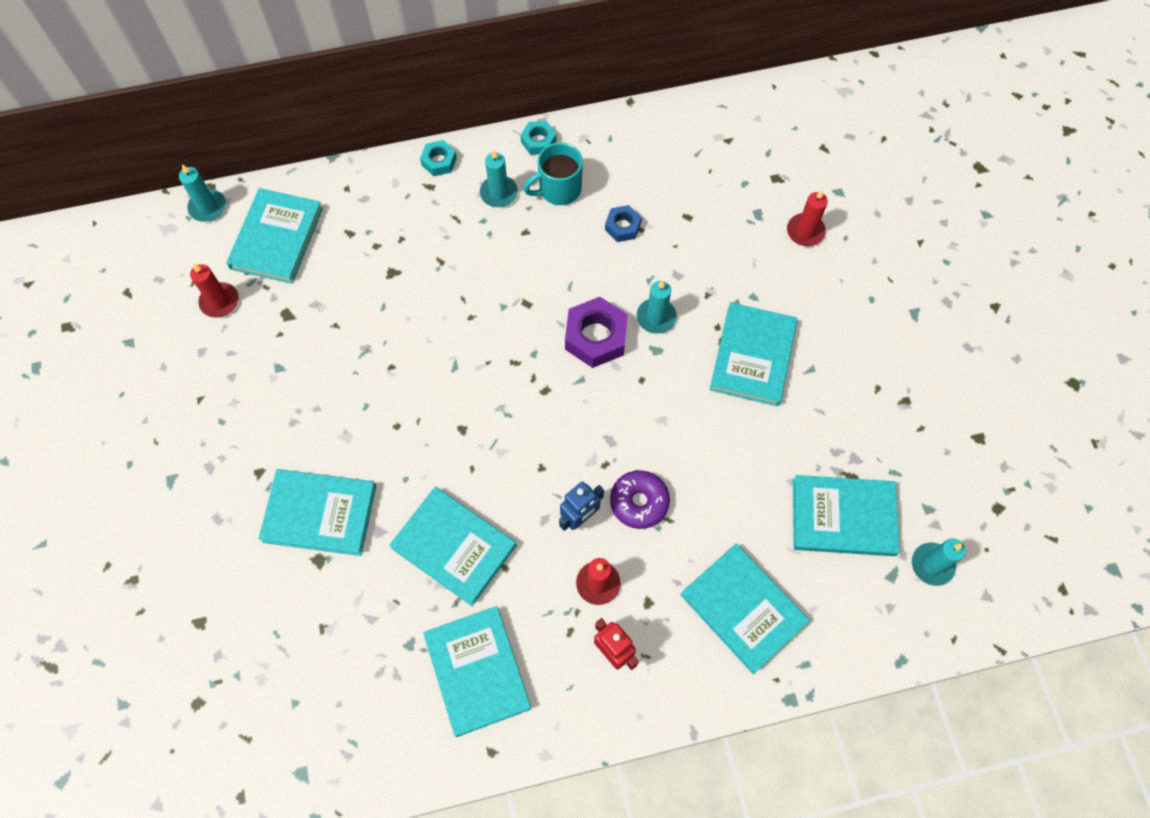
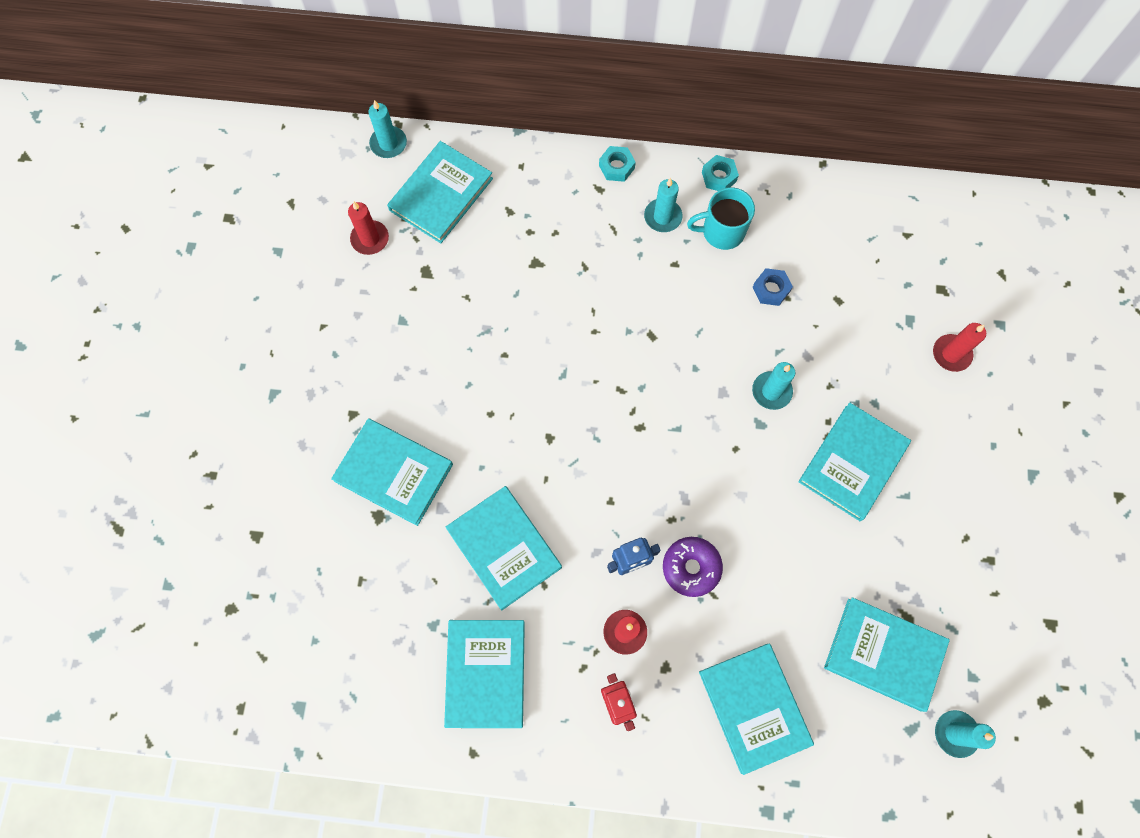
camera: 20 degrees right, 5 degrees up
(596, 337) = (706, 391): purple nut -> none

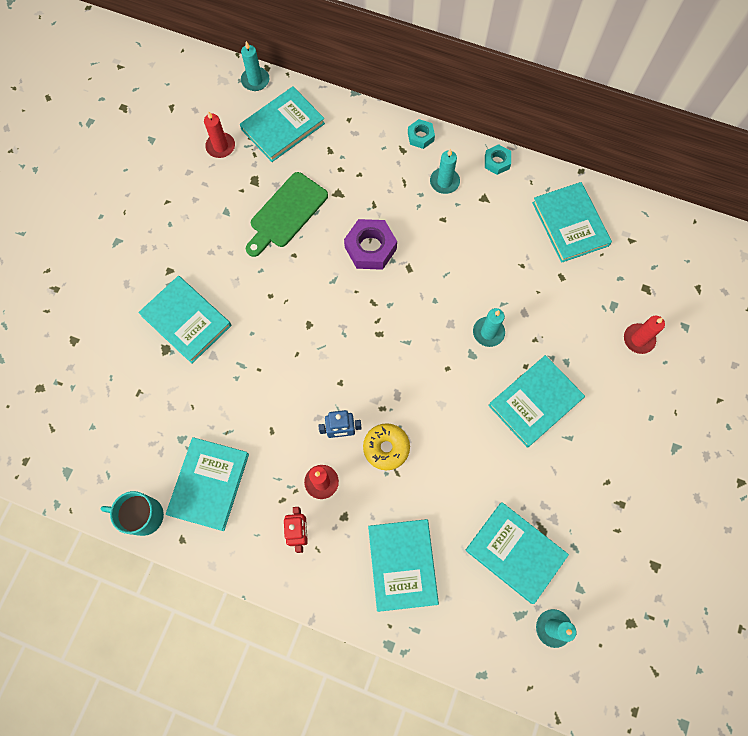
camera: 15 degrees right, 0 degrees up
(478, 304) = (286, 213): none -> green cutting board
(504, 548) = (250, 396): turquoise book -> turquoise book (570, 224)
(597, 322) = (370, 248): none -> purple nut
(691, 568) = (386, 448): purple donut -> yellow donut
(721, 231) = (486, 203): turquoise mug -> turquoise mug (143, 516)
(771, 289) = (511, 256): blue nut -> none

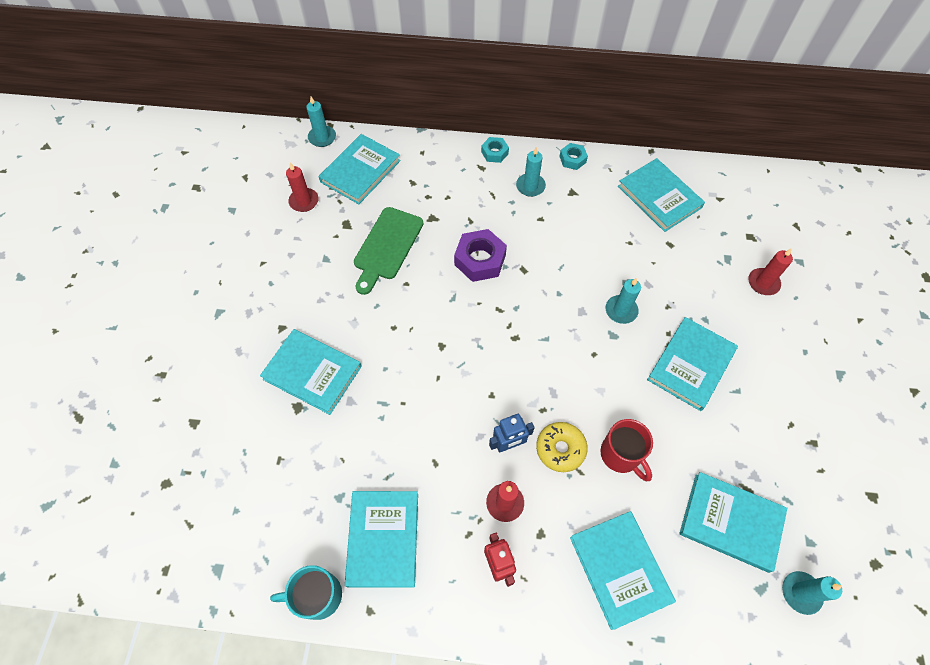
camera: 15 degrees left, 10 degrees down
(439, 468) = (621, 455): none -> red mug

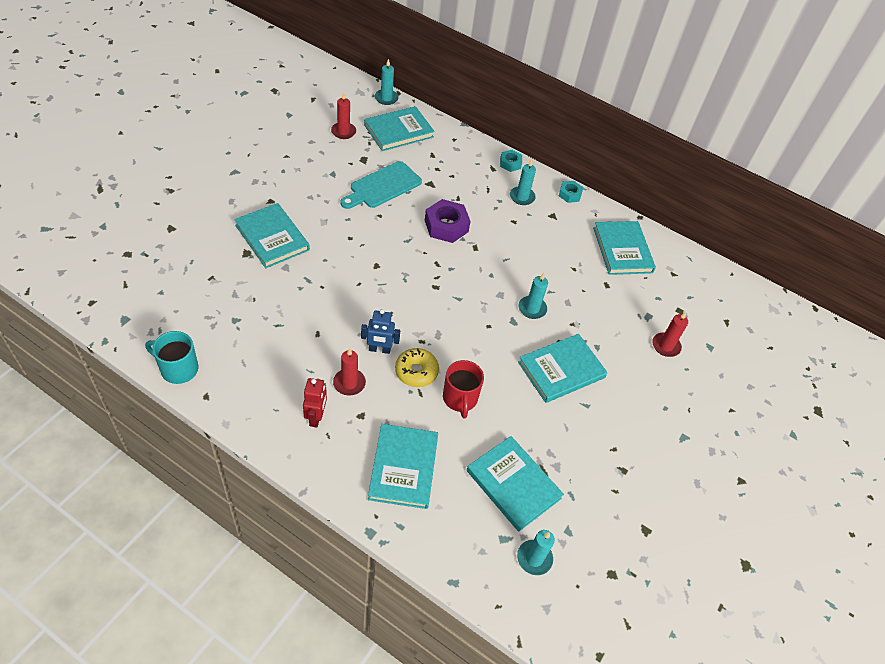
camera: 20 degrees right, 10 degrees down
(383, 539) = (247, 359): turquoise book -> none
(386, 247) = (382, 186): green cutting board -> turquoise cutting board

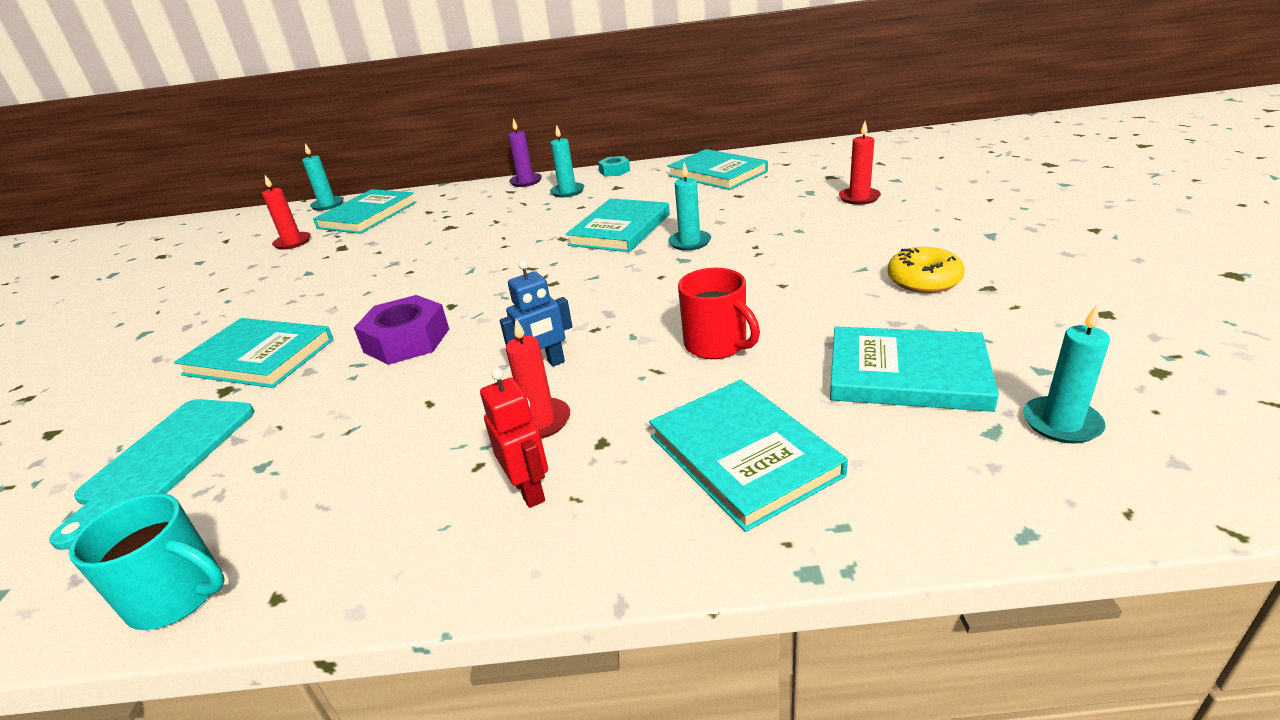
camera: 25 degrees left, 20 degrees down
(178, 369) = (178, 596): turquoise mug -> turquoise mug turned 150 degrees counterclockwise
(382, 186) = (389, 252): turquoise cutting board -> turquoise cutting board (163, 459)
(416, 371) = (624, 356): yellow donut -> yellow donut (923, 280)
(446, 226) = (507, 241): purple nut -> purple nut (407, 340)
(510, 163) = (526, 182): turquoise nut -> purple candle
(561, 370) = (792, 261): turquoise book -> turquoise book (620, 229)

